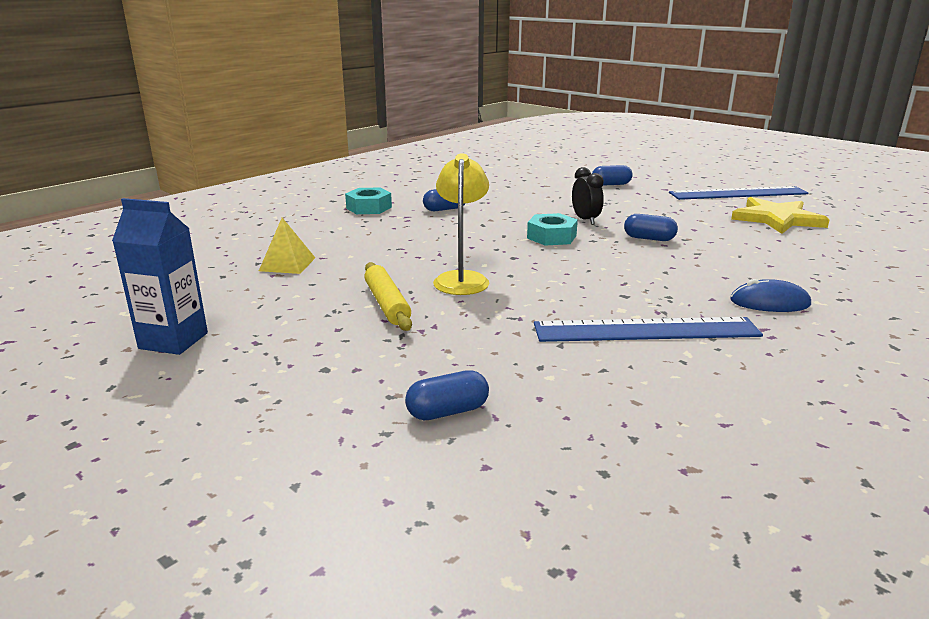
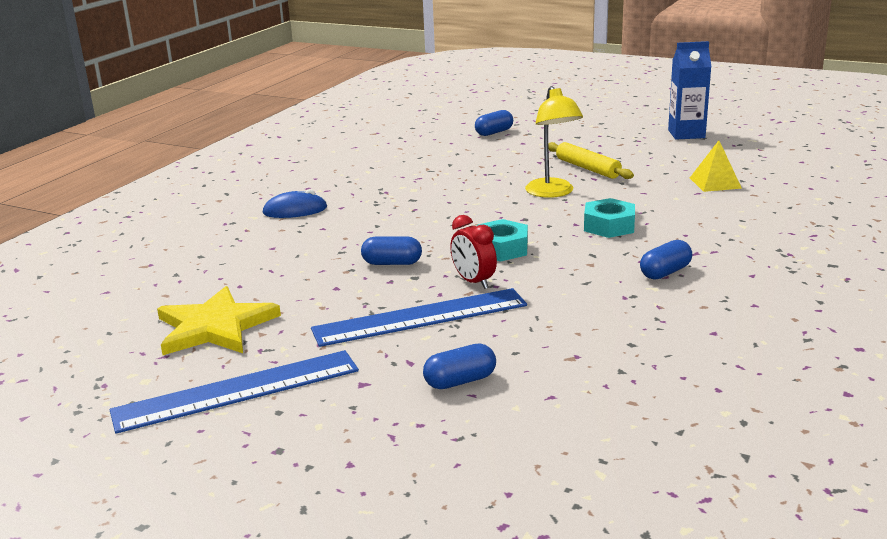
camera: 165 degrees right, 0 degrees up
(369, 208) = (762, 259): turquoise nut -> turquoise nut (609, 226)
(585, 220) = (473, 282): black clock -> red clock
(646, 330) = (394, 179): blue ruler -> blue ruler (420, 317)

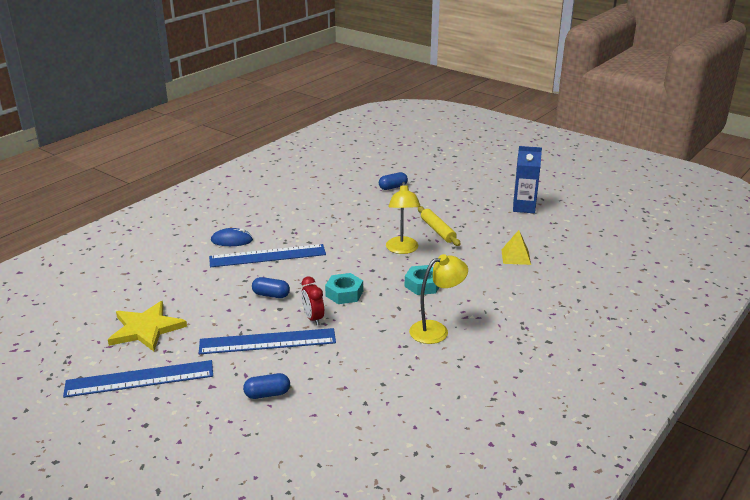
camera: 10 degrees right, 5 degrees up
(359, 221) = (267, 256): none -> blue ruler
(665, 272) = (436, 330): blue capsule -> yellow lamp

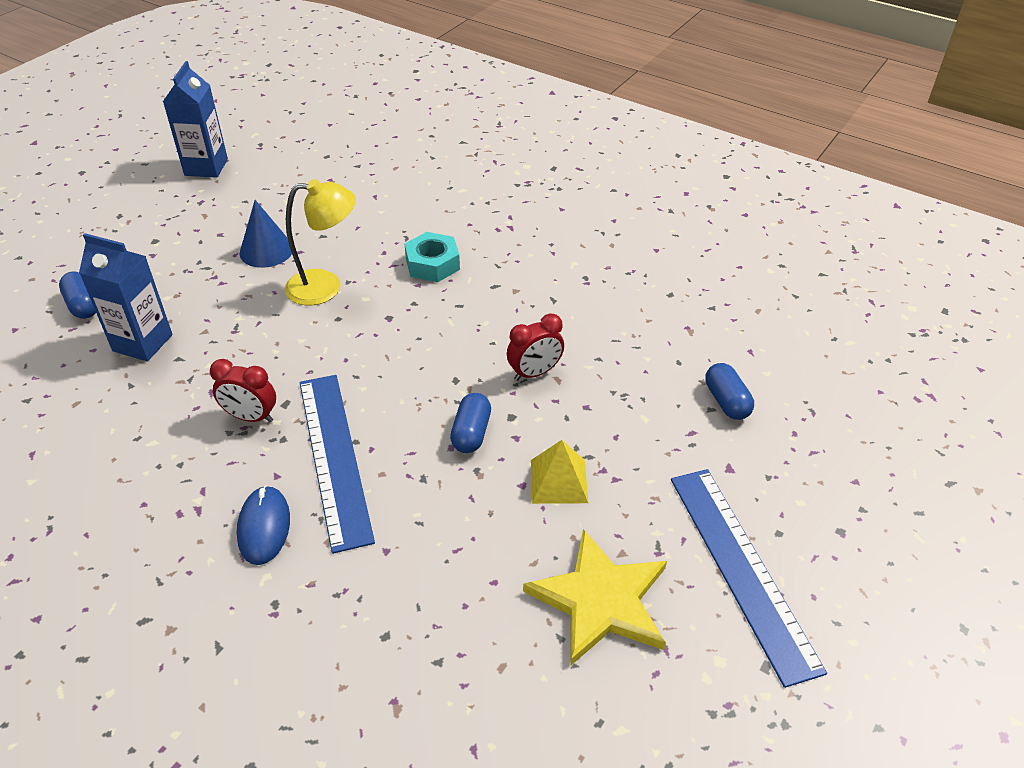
camera: 95 degrees left, 15 degrees up
(267, 341) = (605, 419): blue ruler -> none
(302, 233) = (251, 417): none -> red clock
(344, 293) = (461, 344): turquoise nut -> none
(362, 204) = (142, 343): none -> blue carton
(436, 330) = (545, 251): yellow lamp -> none
(438, 230) = (266, 250): yellow rolling pin -> blue cone
(515, 257) = (355, 181): yellow pyramid -> yellow pyramid (558, 481)

